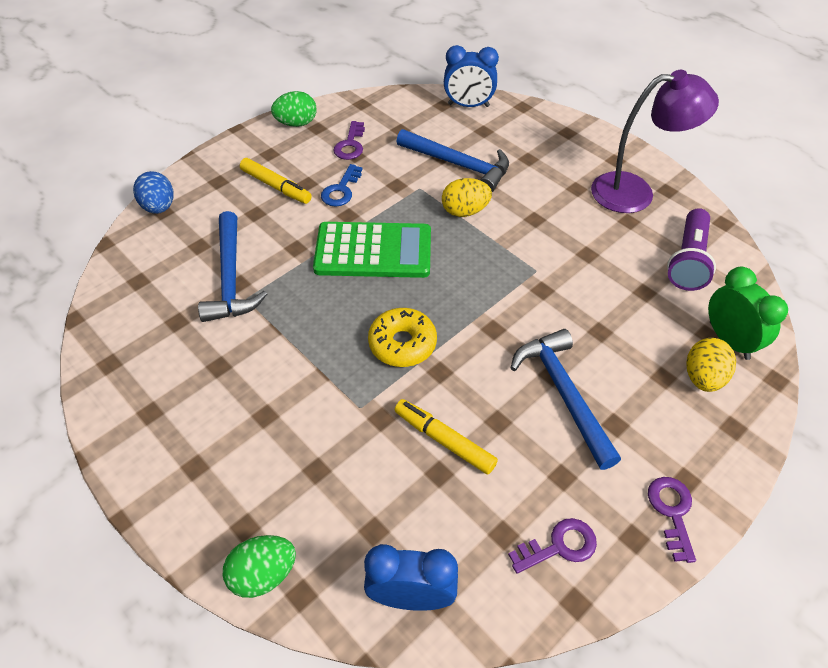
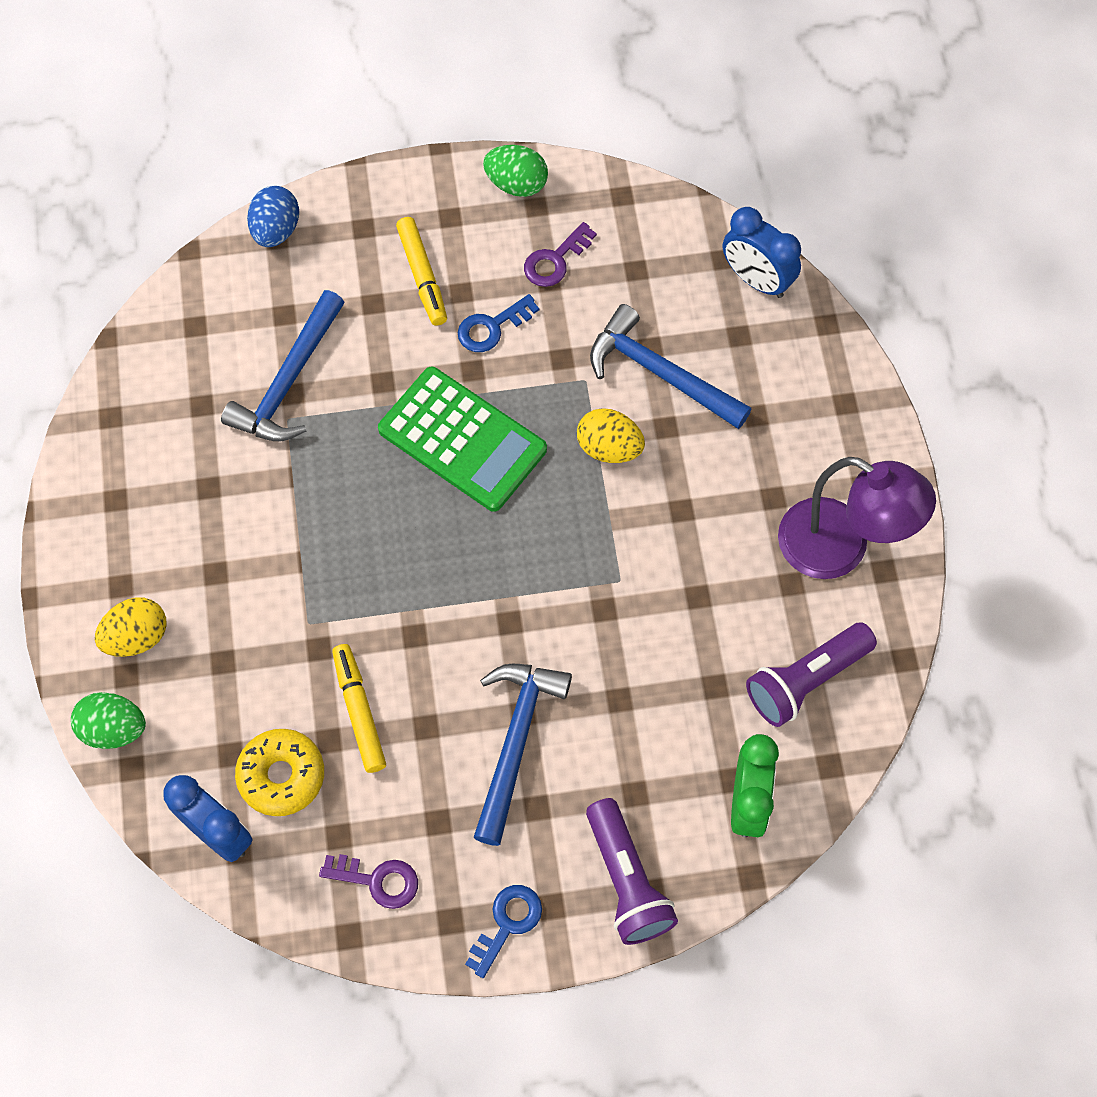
camera: 35 degrees right, 15 degrees up
(402, 344) = (402, 578): yellow donut -> yellow donut (281, 776)
(458, 165) = (660, 373): blue hammer -> blue hammer turned 150 degrees clockwise
(671, 512) = (507, 923): purple key -> blue key
(703, 377) = (675, 822): yellow egg -> yellow egg (137, 637)
(713, 431) = (626, 881): none -> purple flashlight

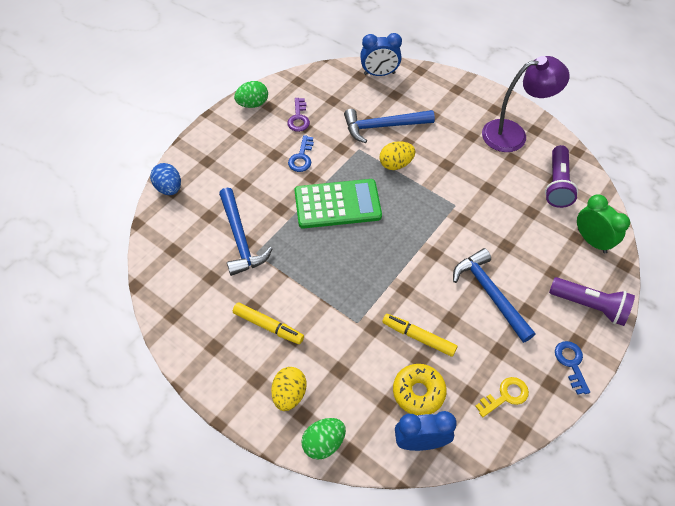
camera: 45 degrees left, 10 degrees down
(377, 880) = (505, 396): purple key -> yellow key
(422, 276) = (252, 160): yellow marker -> yellow marker (268, 326)

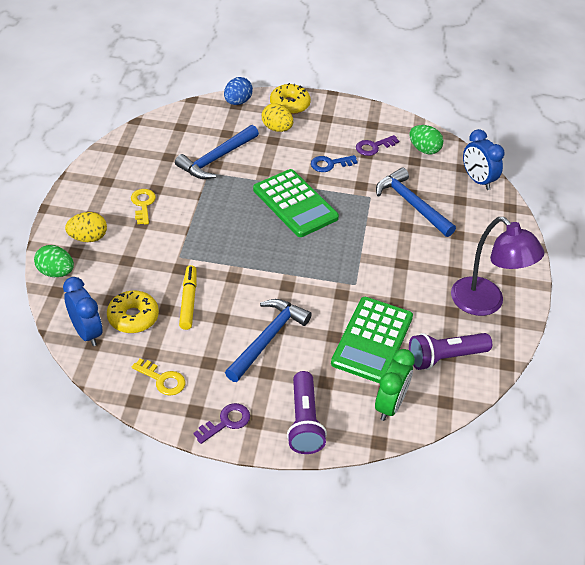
camera: 60 degrees right, 10 degrees down
(202, 150) = (289, 104): none -> yellow donut
(252, 104) = (365, 114): green egg -> green egg (424, 149)
(268, 326) = (143, 204): yellow marker -> yellow key
(395, 164) = (372, 227): yellow egg -> yellow egg (277, 128)
(521, 221) = (372, 340): none -> green calculator
(571, 363) = (226, 422): blue key -> purple key

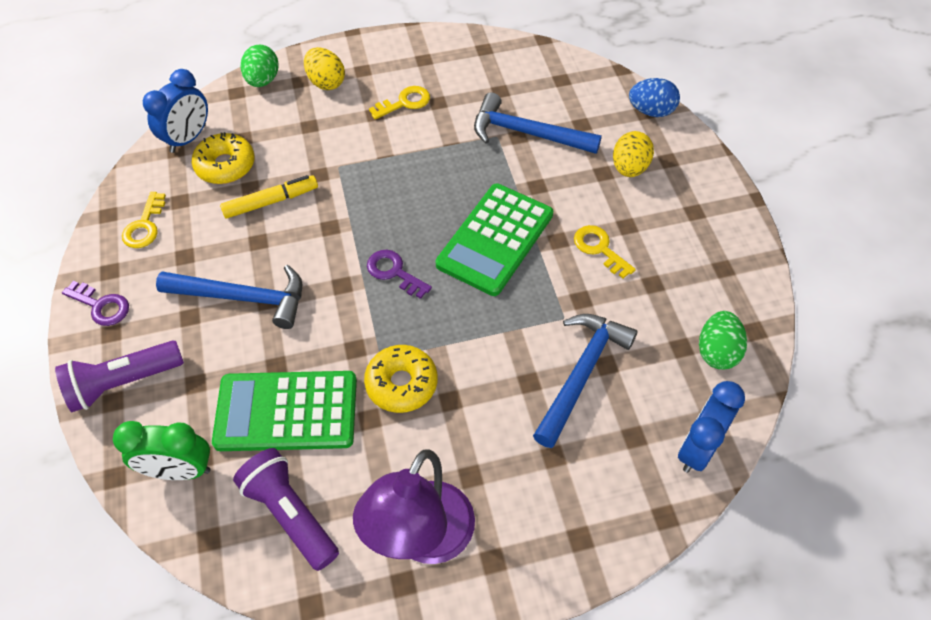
camera: 70 degrees right, 10 degrees up
(289, 104) = (690, 163): yellow donut -> yellow donut (401, 384)
(330, 164) = (599, 249): blue key -> yellow key
(373, 147) = (674, 286): purple key -> purple key (394, 272)

